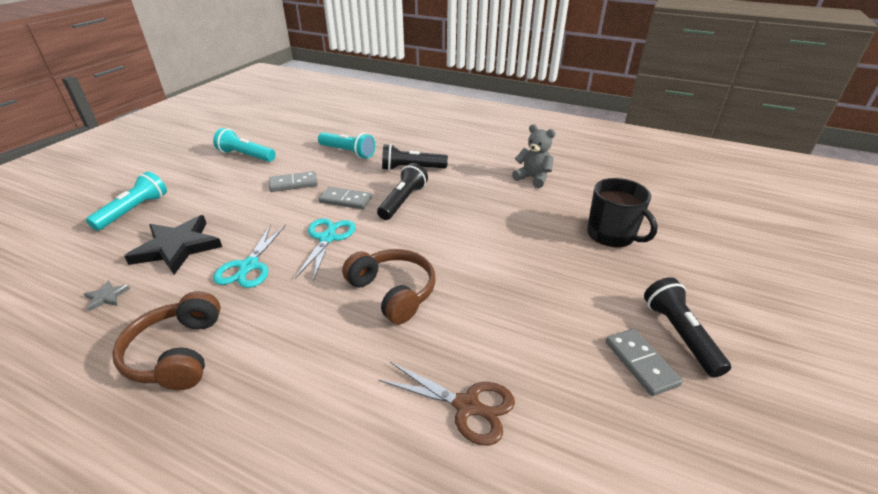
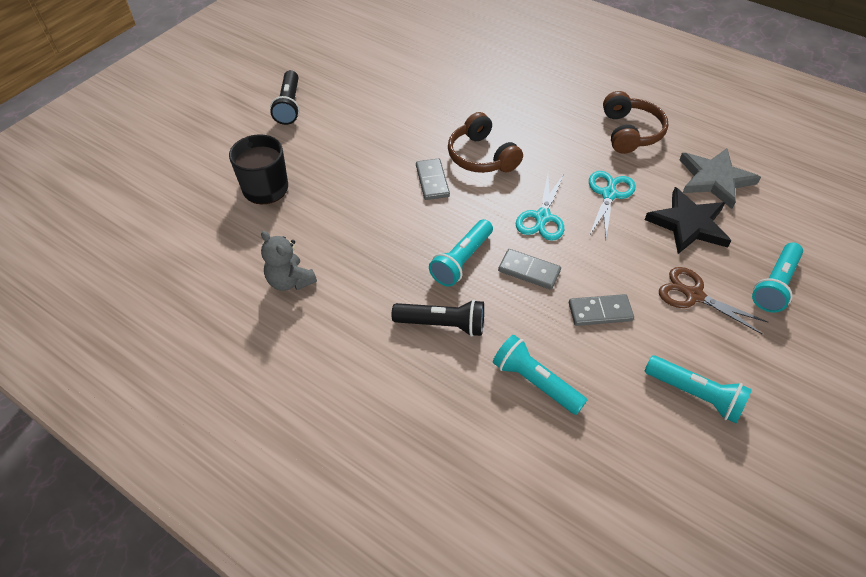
camera: 170 degrees left, 15 degrees up
(106, 297) = (714, 179): grey star -> grey star, size x2.41
(403, 201) = (461, 260): black flashlight -> turquoise flashlight
(467, 406) = (444, 87): brown scissors -> brown scissors (694, 295)
(641, 363) = (329, 94): grey domino -> grey domino (432, 181)

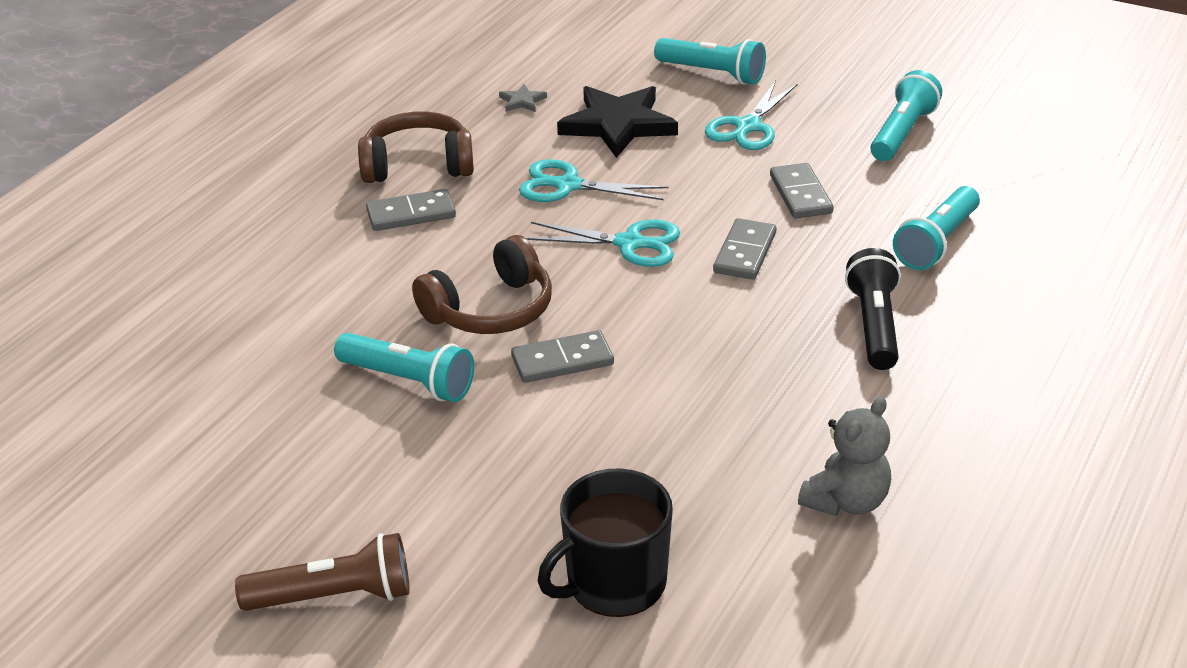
camera: 95 degrees left, 15 degrees down
(289, 106) = (334, 596): black flashlight -> brown flashlight
(461, 260) = (742, 316): turquoise flashlight -> turquoise flashlight (409, 381)
(576, 129) = (411, 214): none -> grey domino
(694, 295) = (748, 127): brown scissors -> turquoise scissors
(714, 179) = (522, 101): grey star -> grey star, size x0.42

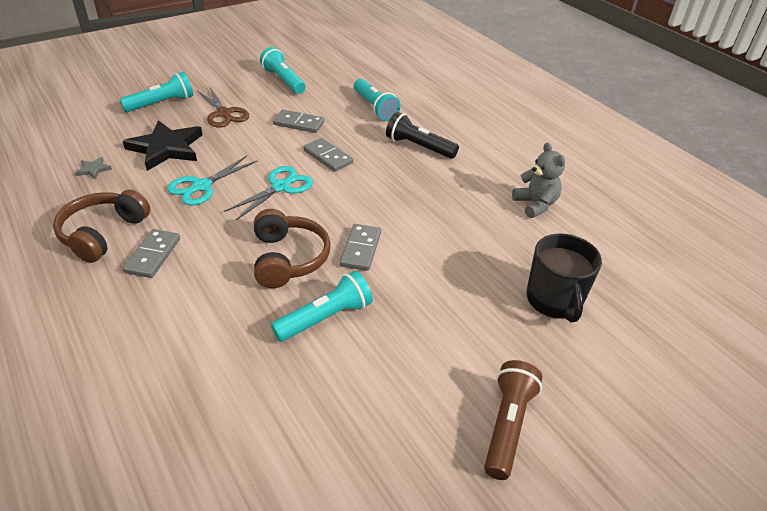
camera: 65 degrees left, 5 degrees up
(748, 127) = (223, 113): turquoise scissors -> brown scissors

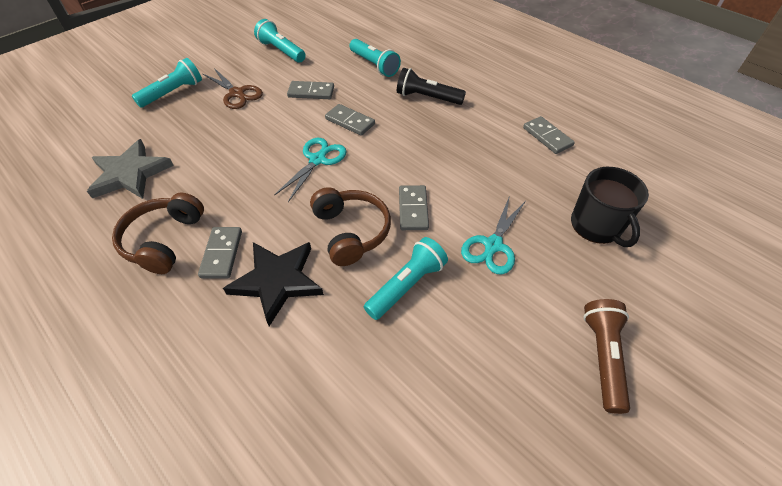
camera: 10 degrees left, 10 degrees up
(93, 169) = (130, 174): grey star -> grey star, size x2.41
(166, 148) = (194, 139): black star -> black star (277, 281)
(201, 186) = (243, 172): turquoise scissors -> turquoise scissors (493, 245)
(535, 205) = (547, 137): grey teddy bear -> grey domino

